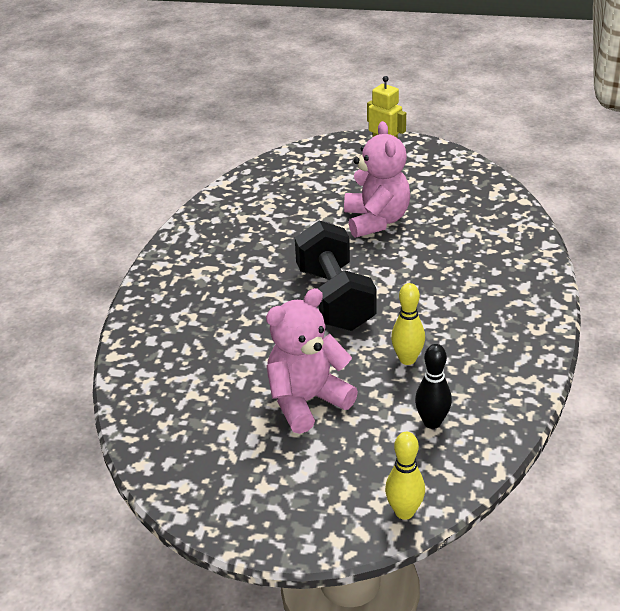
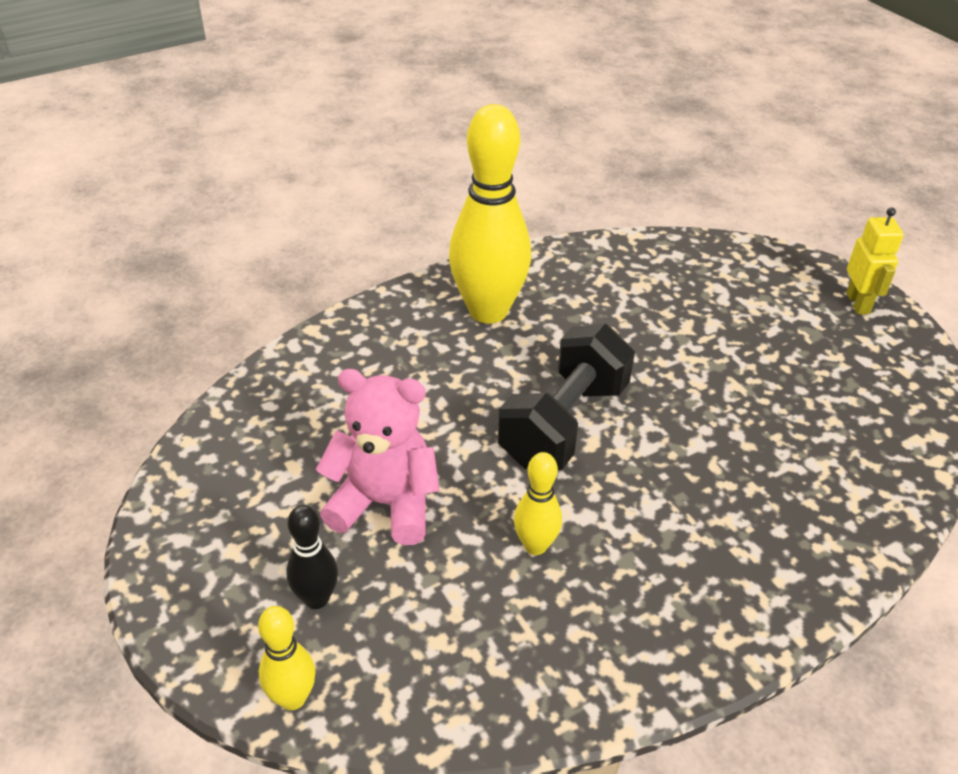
camera: 45 degrees right, 5 degrees up
(205, 274) = (488, 311): none -> yellow bowling pin
(376, 221) = (728, 375): pink teddy bear -> none
(432, 422) = (456, 633): black bowling pin -> black bowling pin (316, 598)

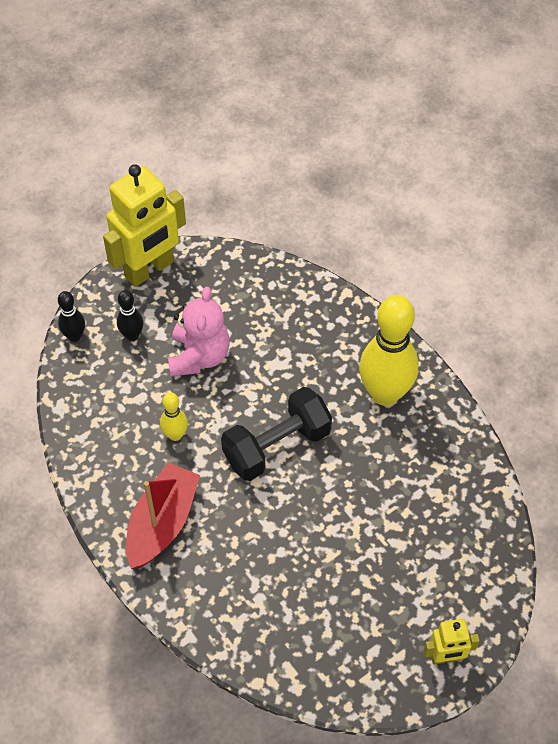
camera: 85 degrees right, 15 degrees up
(176, 564) = (149, 269): none -> yellow robot
(292, 698) = (74, 336): yellow bowling pin -> black bowling pin
(564, 424) = (276, 446): black dumbbell -> black dumbbell turned 60 degrees counterclockwise
(702, 573) = (162, 523): none -> red boat

